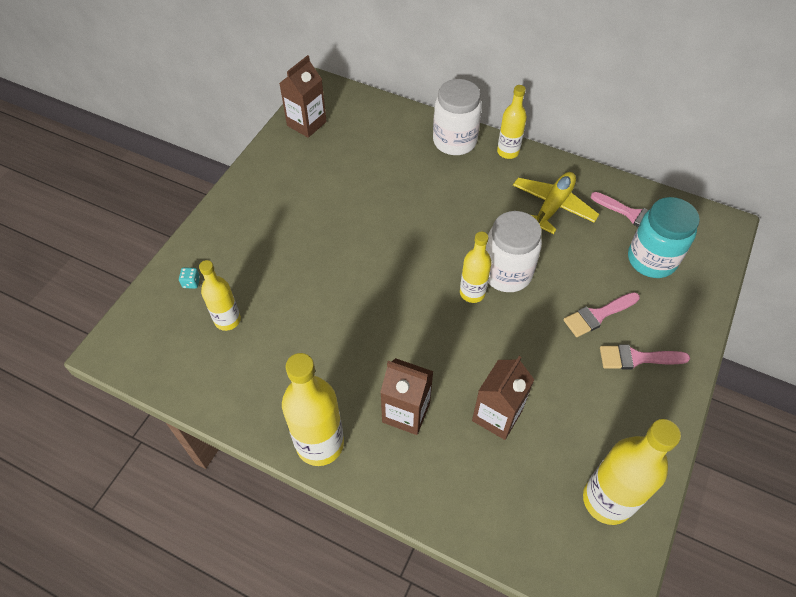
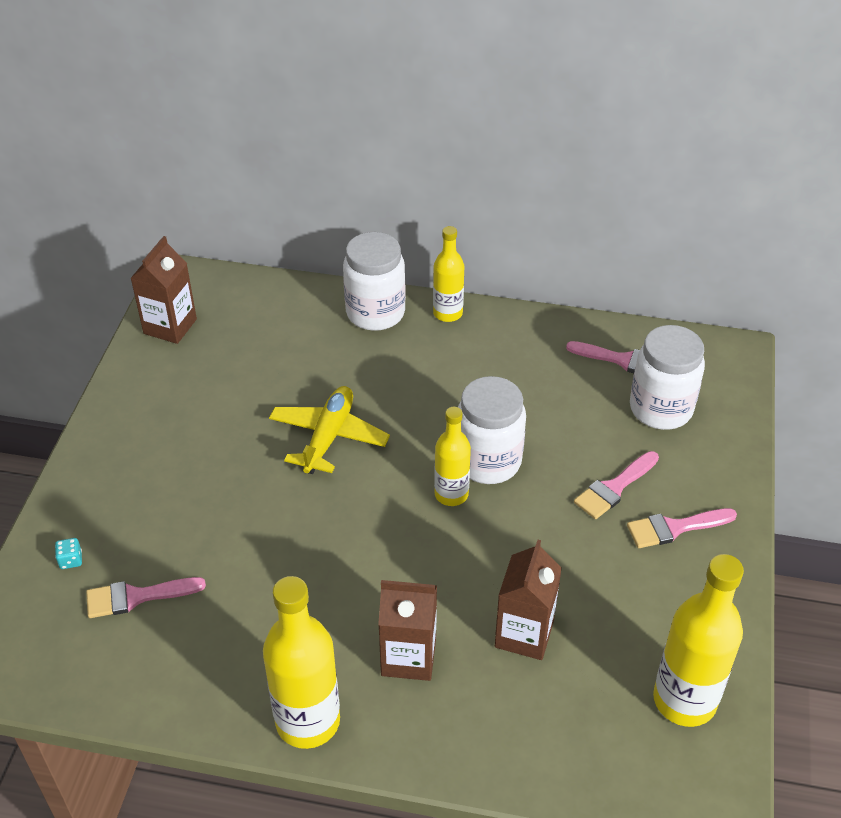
camera: 15 degrees left, 10 degrees down
(227, 320) = (136, 597): yellow bottle -> pink brush
(552, 207) = (523, 370): yellow plane -> yellow plane (328, 437)
(651, 259) = (660, 409): turquoise jar -> white jar

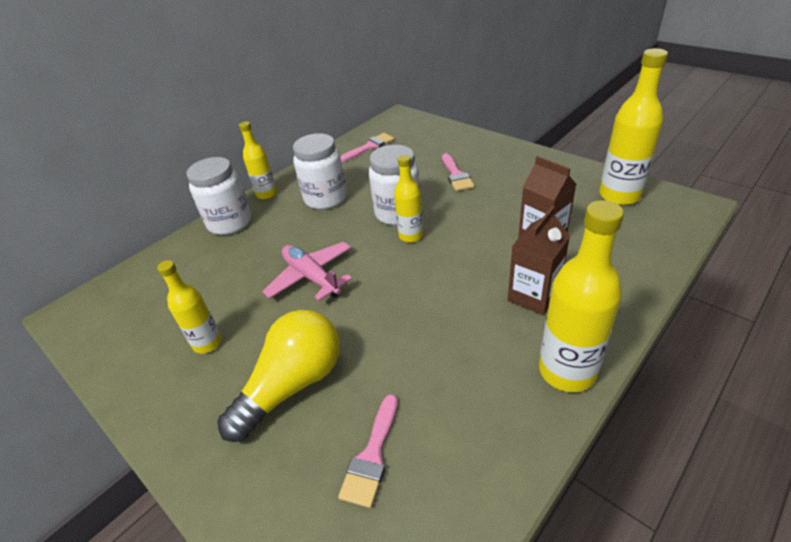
camera: 55 degrees left, 5 degrees down
(71, 560) = (288, 502): turquoise dice -> none
(170, 326) = (107, 335): brown carton -> none
(182, 500) = (293, 385): none -> yellow light bulb
(198, 406) = (207, 343): none -> yellow bottle
(328, 437) = (311, 277): yellow plane -> pink plane
(660, 409) = (414, 145): white jar -> white jar (325, 198)
(674, 528) = (498, 165): pink brush -> none

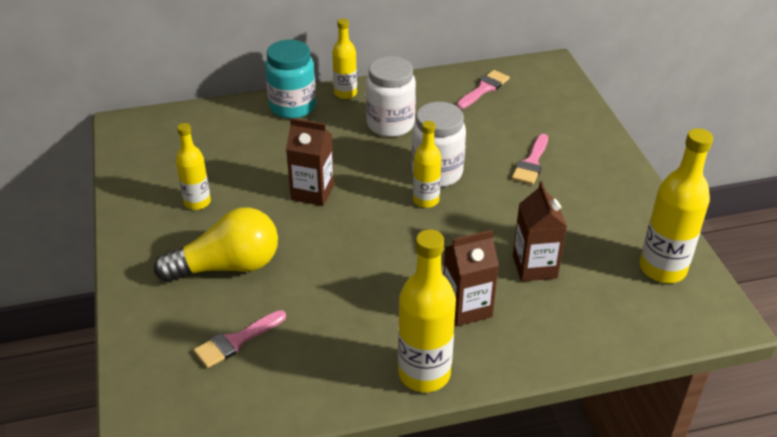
camera: 30 degrees right, 0 degrees up
(230, 223) = (293, 107): white jar -> turquoise jar
(311, 277) = (312, 192): pink plane -> brown carton
(370, 147) = (484, 89): pink brush -> pink brush turned 45 degrees counterclockwise

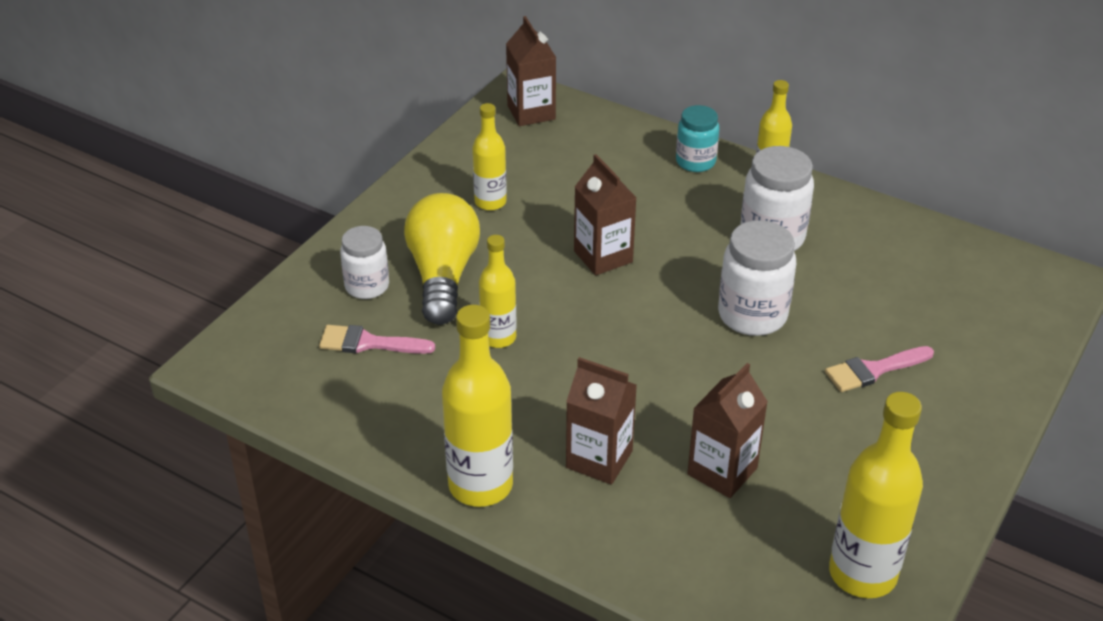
camera: 45 degrees right, 0 degrees up
(150, 133) = (531, 112): none -> brown carton
(185, 306) = (367, 286): none -> white jar
(228, 266) = (443, 275): yellow light bulb -> yellow light bulb turned 120 degrees counterclockwise
(293, 107) = (695, 162): turquoise jar -> turquoise jar, size x0.65
(426, 200) = (702, 334): yellow bottle -> yellow bottle (498, 337)
(484, 89) = (935, 260): pink brush -> none

